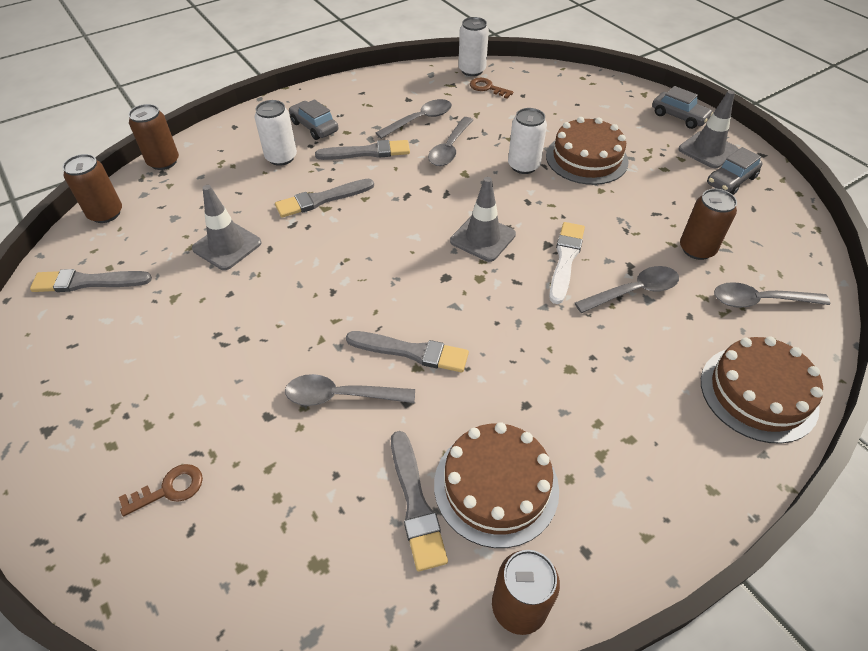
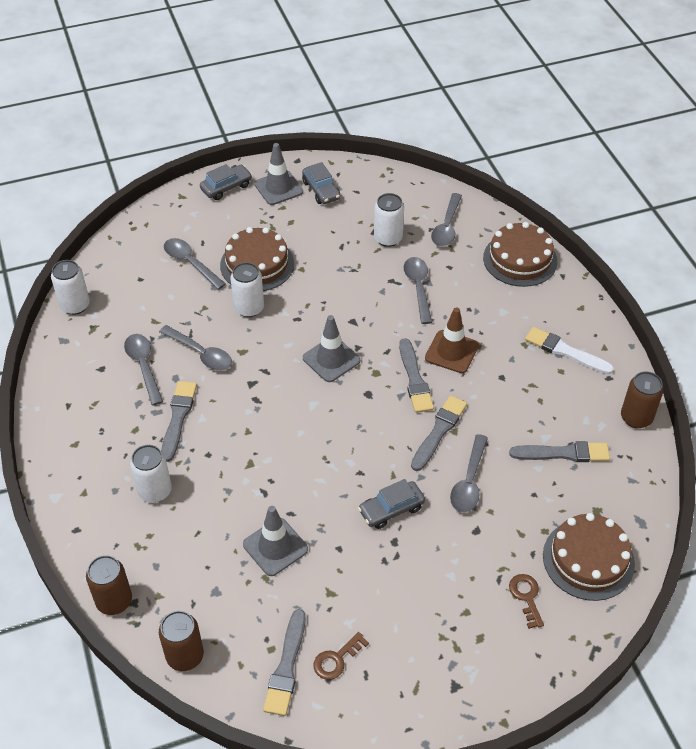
camera: 75 degrees left, 0 degrees up
(314, 127) = (113, 456): grey car -> grey car (391, 509)
(322, 199) = (236, 464): grey brush -> grey brush (414, 379)
(487, 88) = (114, 302): brown key -> brown key (336, 659)
(496, 486) = (559, 409): brown cake -> brown cake (588, 559)
(544, 343) = (451, 352): none -> brown traffic cone
(560, 118) = (190, 263): none -> grey spoon
(565, 259) = (373, 315): white brush -> white brush (565, 351)
(697, 249) = (388, 238): brown can -> white can

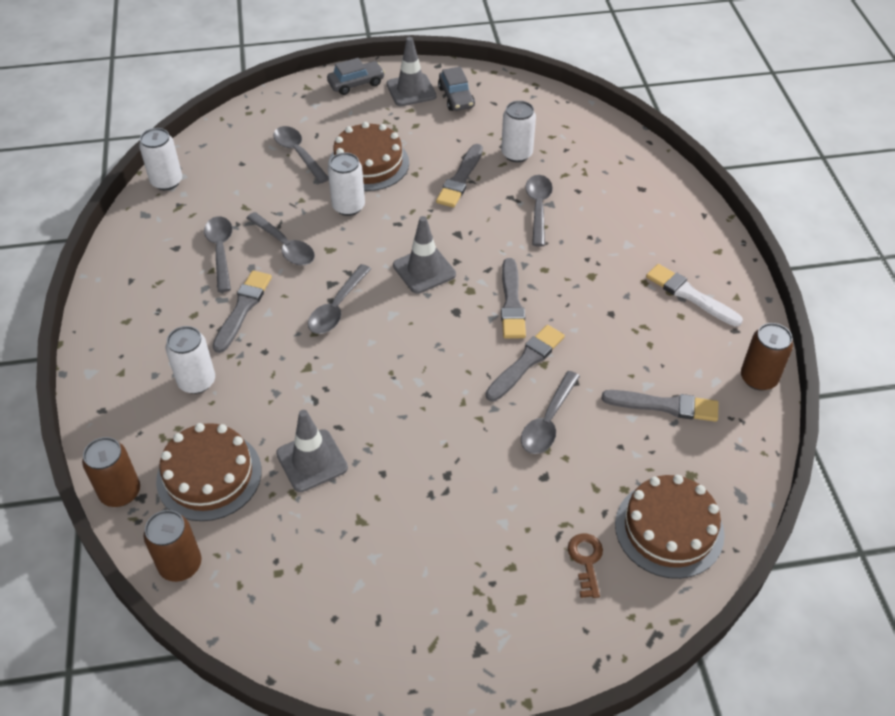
camera: 10 degrees right, 0 degrees up
(286, 666) = (290, 595): grey brush -> grey brush (460, 179)
(336, 659) = (349, 597): brown key -> none
(391, 509) = (452, 439): grey car -> none
(447, 227) = (584, 149): grey spoon -> grey spoon (337, 307)
(451, 352) = (560, 279): brown traffic cone -> none
(520, 259) = (659, 192): brown cake -> brown cake (209, 475)

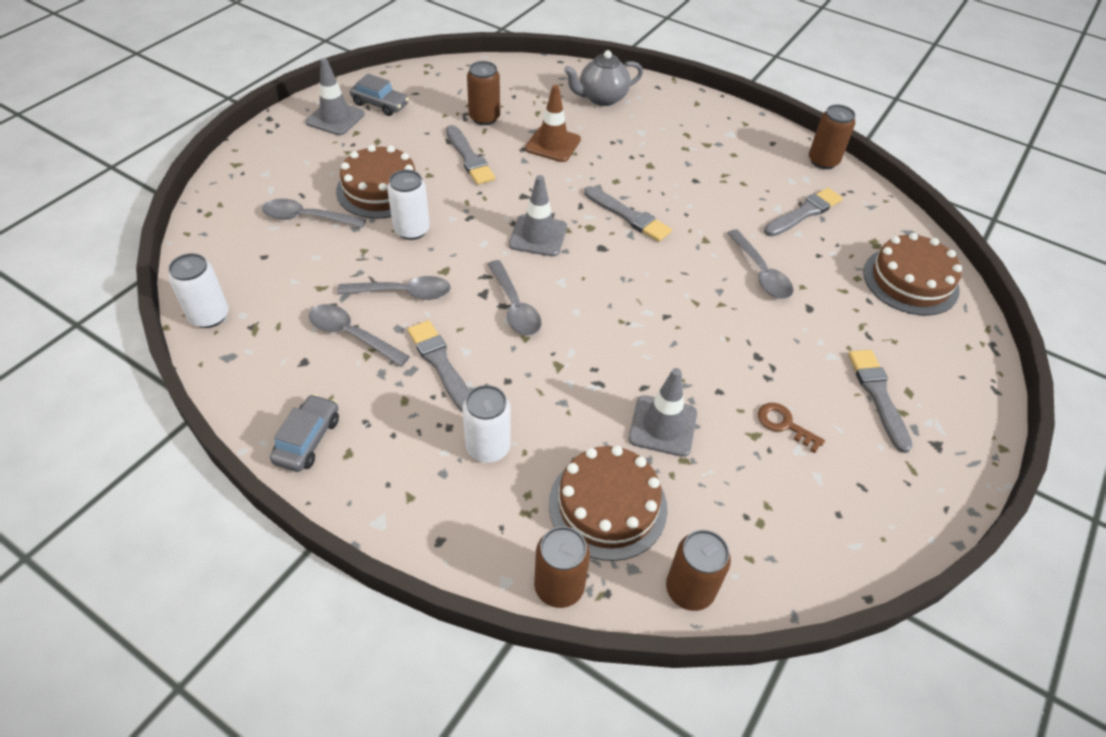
camera: 50 degrees left, 0 degrees up
(356, 84) = (279, 138): grey car -> grey car (308, 440)
(516, 154) = (484, 118): white can -> brown can
(526, 362) = (693, 246): grey brush -> grey brush (878, 396)
(538, 208) = (553, 144): grey spoon -> brown traffic cone
(586, 560) = (903, 337): brown key -> brown key (784, 425)
(637, 195) = (602, 98): none -> grey teapot
(690, 295) = (721, 139): white brush -> none

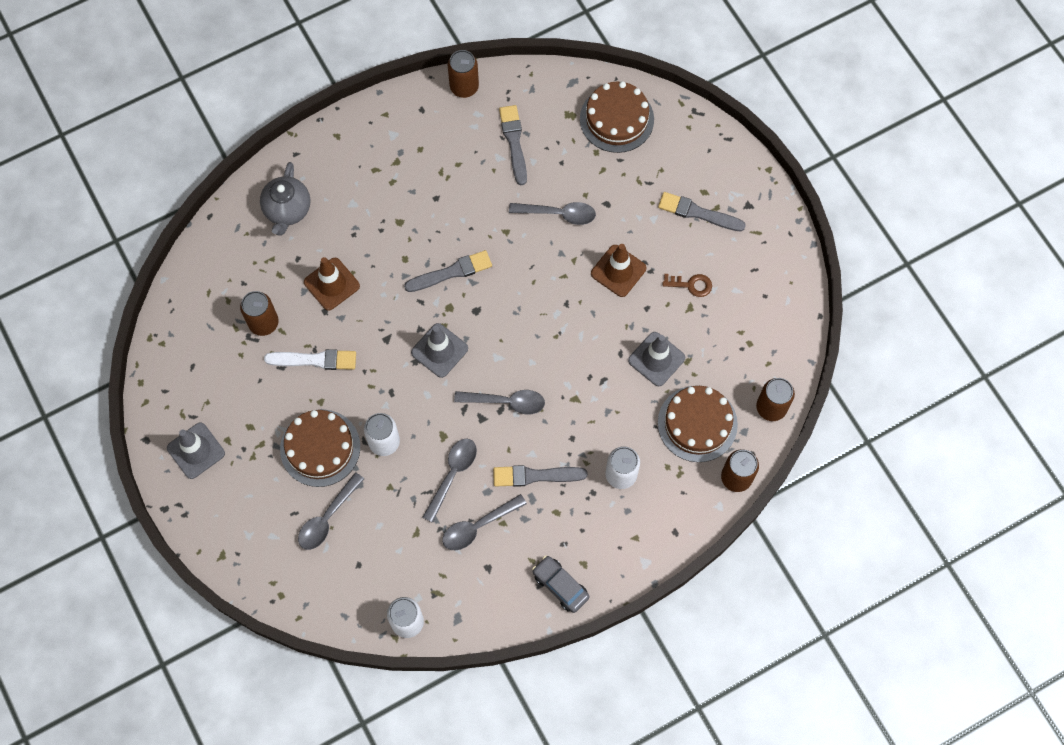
camera: 60 degrees left, 20 degrees up
(380, 104) = (194, 404): grey car -> none
(469, 158) = (314, 360): grey brush -> white brush
(741, 347) = (618, 271): none -> brown traffic cone
(784, 425) = (691, 285): brown key -> brown key turned 150 degrees counterclockwise

